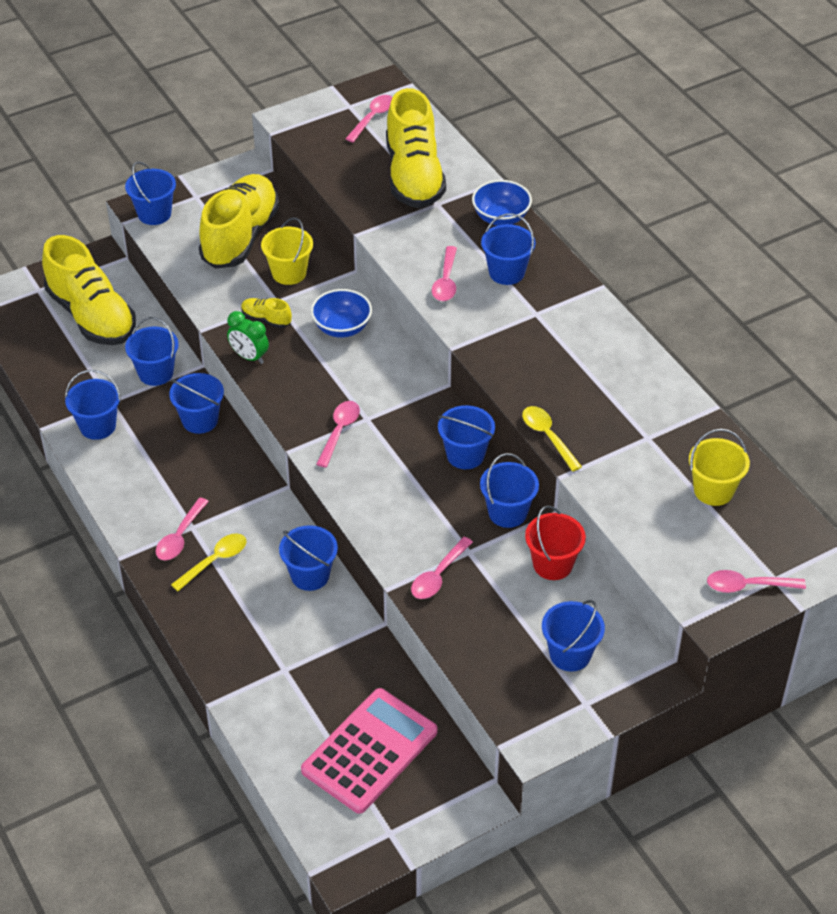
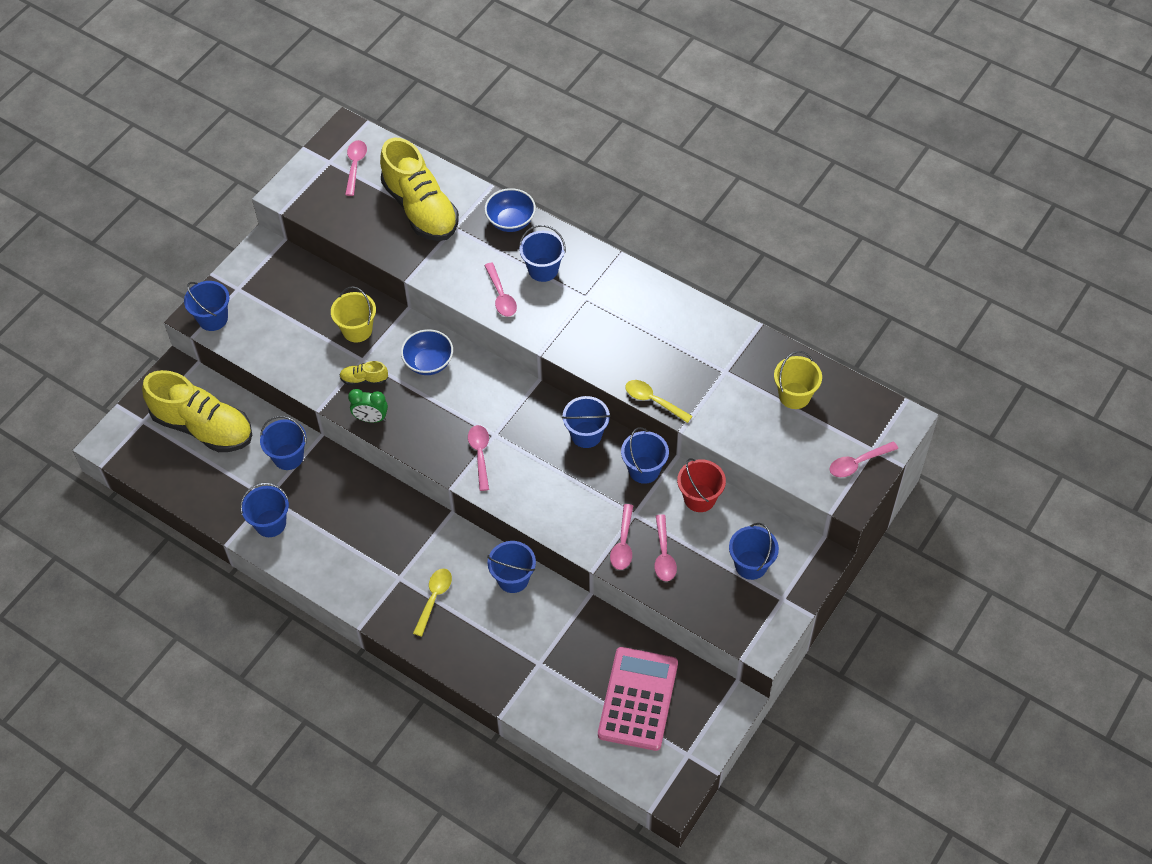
camera: 25 degrees left, 10 degrees up
(180, 537) = (395, 590): pink spoon -> pink spoon (664, 555)
(200, 420) = (349, 484): blue bucket -> none
(240, 237) = (297, 312): yellow shoe -> none

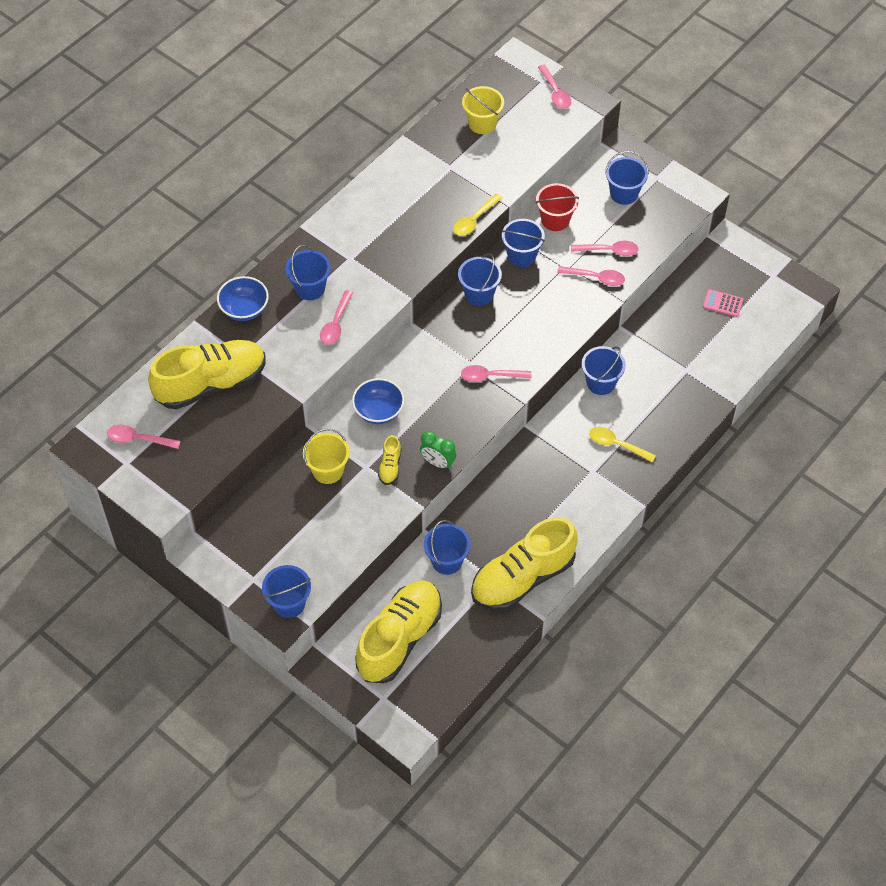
camera: 85 degrees left, 0 degrees up
(270, 523) = (522, 578): blue bucket -> yellow shoe
(371, 418) = (438, 463): green clock -> green clock turned 105 degrees clockwise
(501, 296) = (336, 324): pink spoon -> pink spoon turned 120 degrees clockwise
(638, 699) = (722, 303): pink calculator -> pink calculator, size x0.43

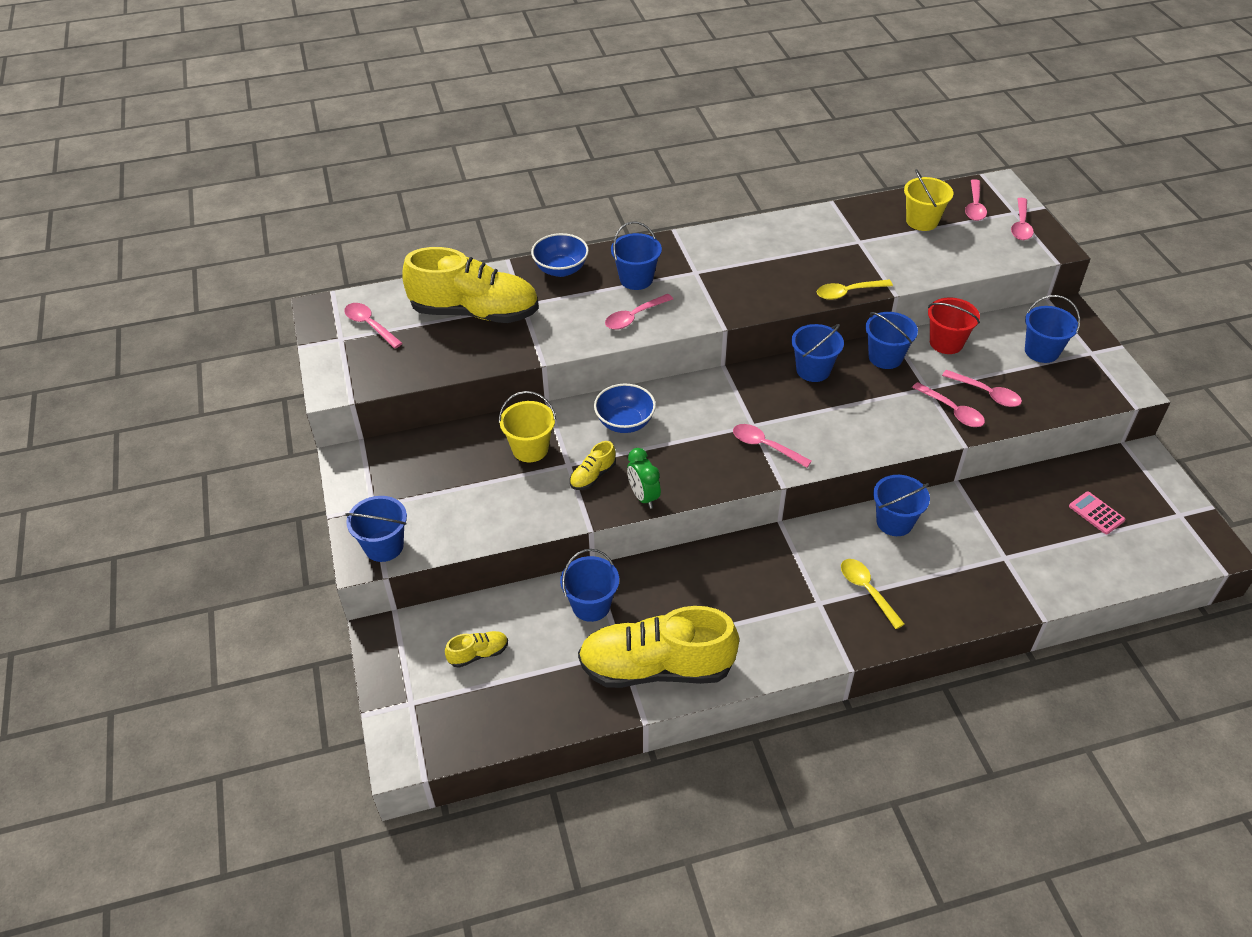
camera: 35 degrees right, 10 degrees down
(399, 639) = (478, 654): yellow shoe -> yellow shoe, size x0.41
(511, 89) = (974, 206): none -> pink spoon

